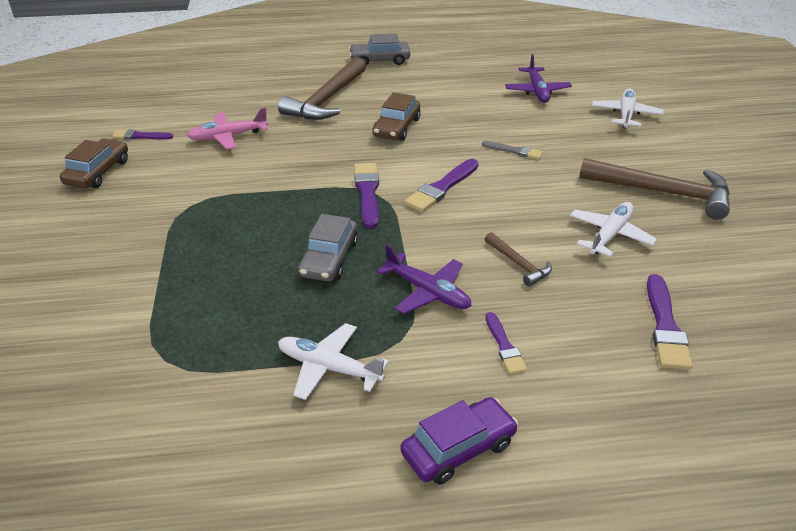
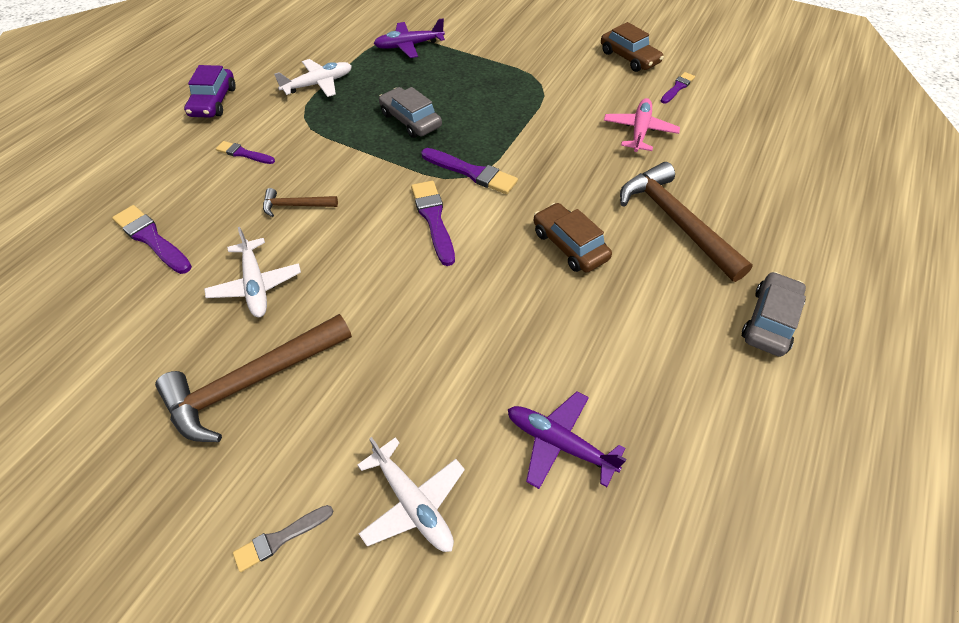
camera: 125 degrees right, 15 degrees up
(427, 292) = (326, 147): purple plane -> purple plane (409, 46)
(514, 151) = (441, 311): grey brush -> grey brush (280, 538)

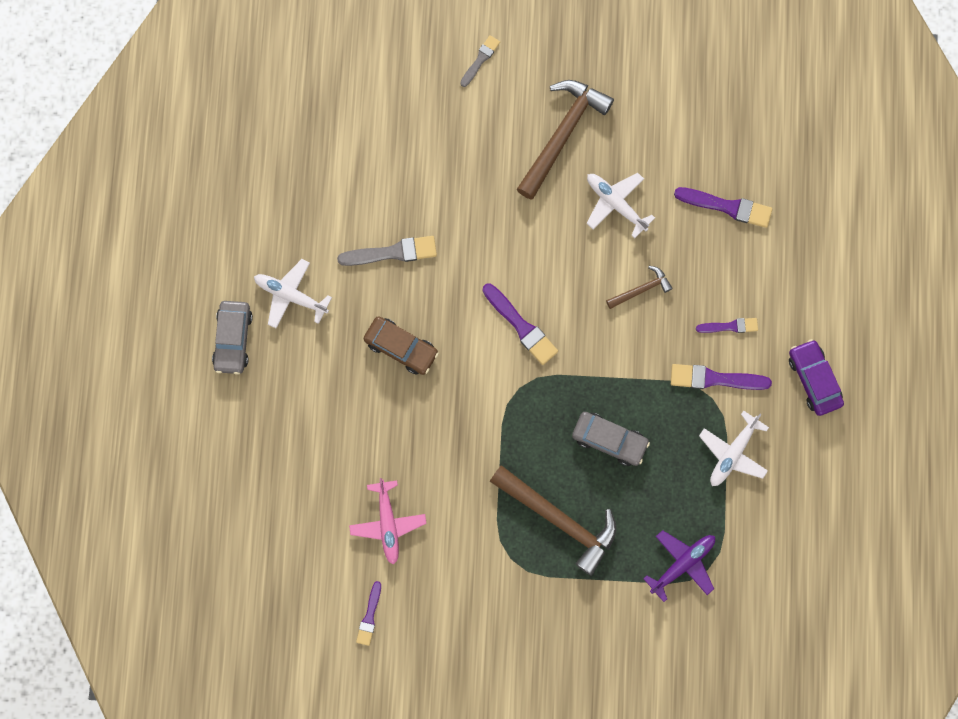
camera: 155 degrees right, 25 degrees up
(412, 502) = (419, 109): white plane -> white plane (291, 296)
(471, 172) = (517, 394): purple brush -> purple brush (715, 379)
(538, 336) = (392, 252): none -> grey brush
(559, 443) = (348, 181): purple plane -> none
(629, 58) = (435, 652): brown car -> none
(675, 221) = (324, 413): brown hammer -> brown hammer (559, 519)

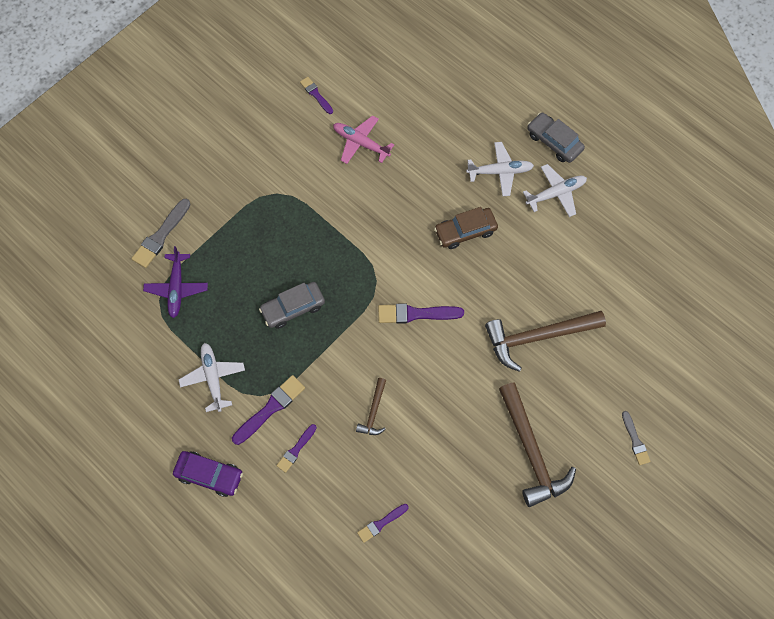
camera: 130 degrees right, 10 degrees down
(392, 252) = (535, 274): grey brush -> grey brush (161, 236)
(559, 519) = (272, 239): brown hammer -> brown hammer (537, 337)
(616, 204) = (449, 445): white plane -> white plane (499, 172)
(727, 207) = (381, 523): purple brush -> purple brush, size x0.62

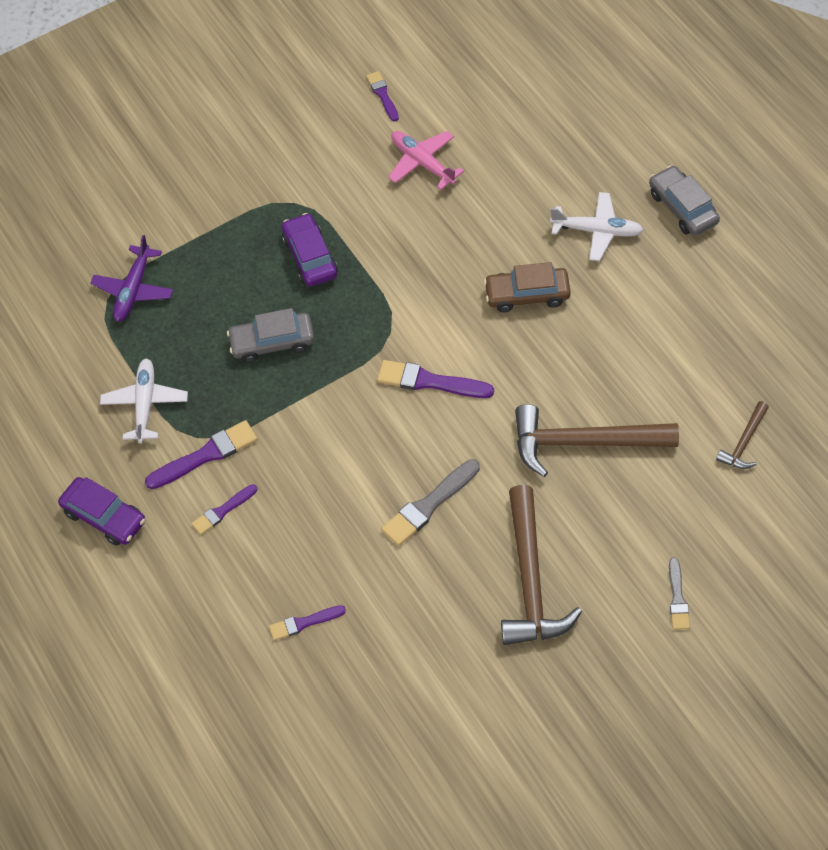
camera: 20 degrees right, 10 degrees down
(161, 236) = (133, 225): grey brush -> grey brush (429, 505)
(300, 234) = (310, 257): none -> purple car
(374, 412) = (337, 487): brown hammer -> brown hammer (744, 442)
(555, 193) = (664, 271): white plane -> none

